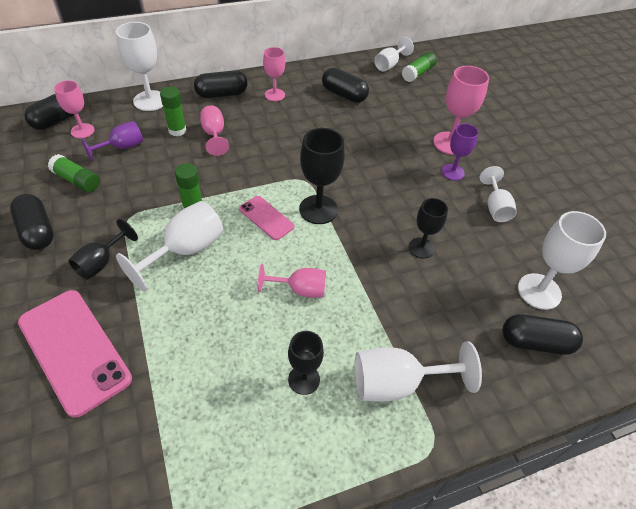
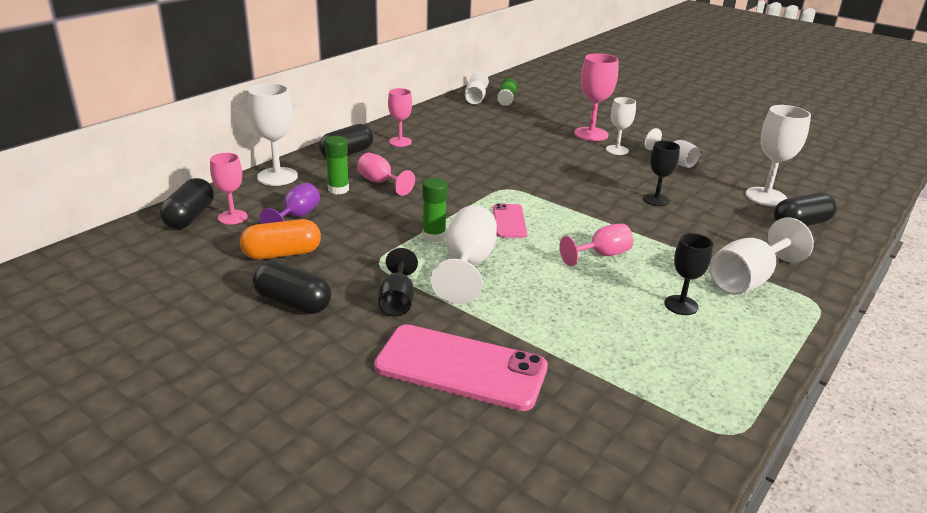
camera: 30 degrees left, 20 degrees down
(77, 180) = (282, 254): green glue stick -> orange capsule
(266, 218) = (509, 221): pink phone -> pink phone turned 75 degrees clockwise
(318, 209) = (545, 203): black goblet -> none
(344, 95) = (463, 127): black capsule -> none
(452, 172) = (617, 150): purple goblet -> white goblet

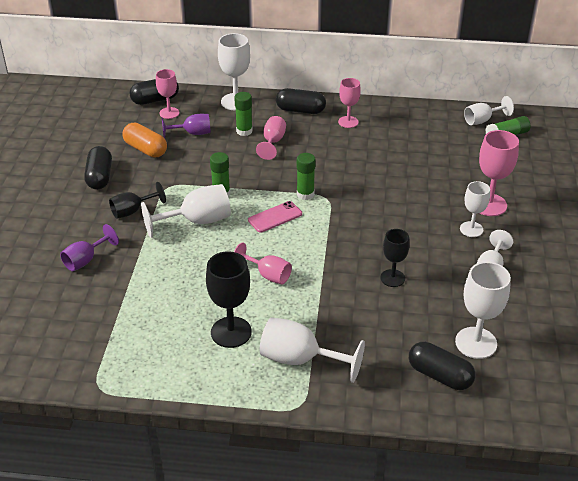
camera: 60 degrees right, 10 degrees up
(461, 367) = (85, 260): pink phone -> purple goblet
(489, 195) = (305, 194): none -> green glue stick
(681, 305) = (231, 332): black goblet -> black goblet, size x1.55

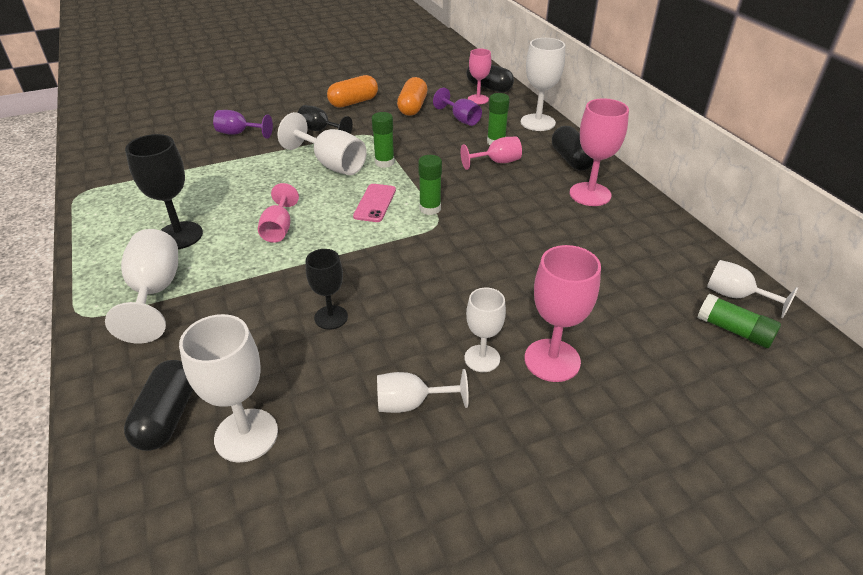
camera: 60 degrees right, 0 degrees up
(100, 177) = (353, 102): black capsule -> orange capsule
(275, 217) = (375, 203): pink phone -> pink phone turned 75 degrees clockwise
(348, 122) = (590, 194): pink goblet -> pink goblet, size x1.55

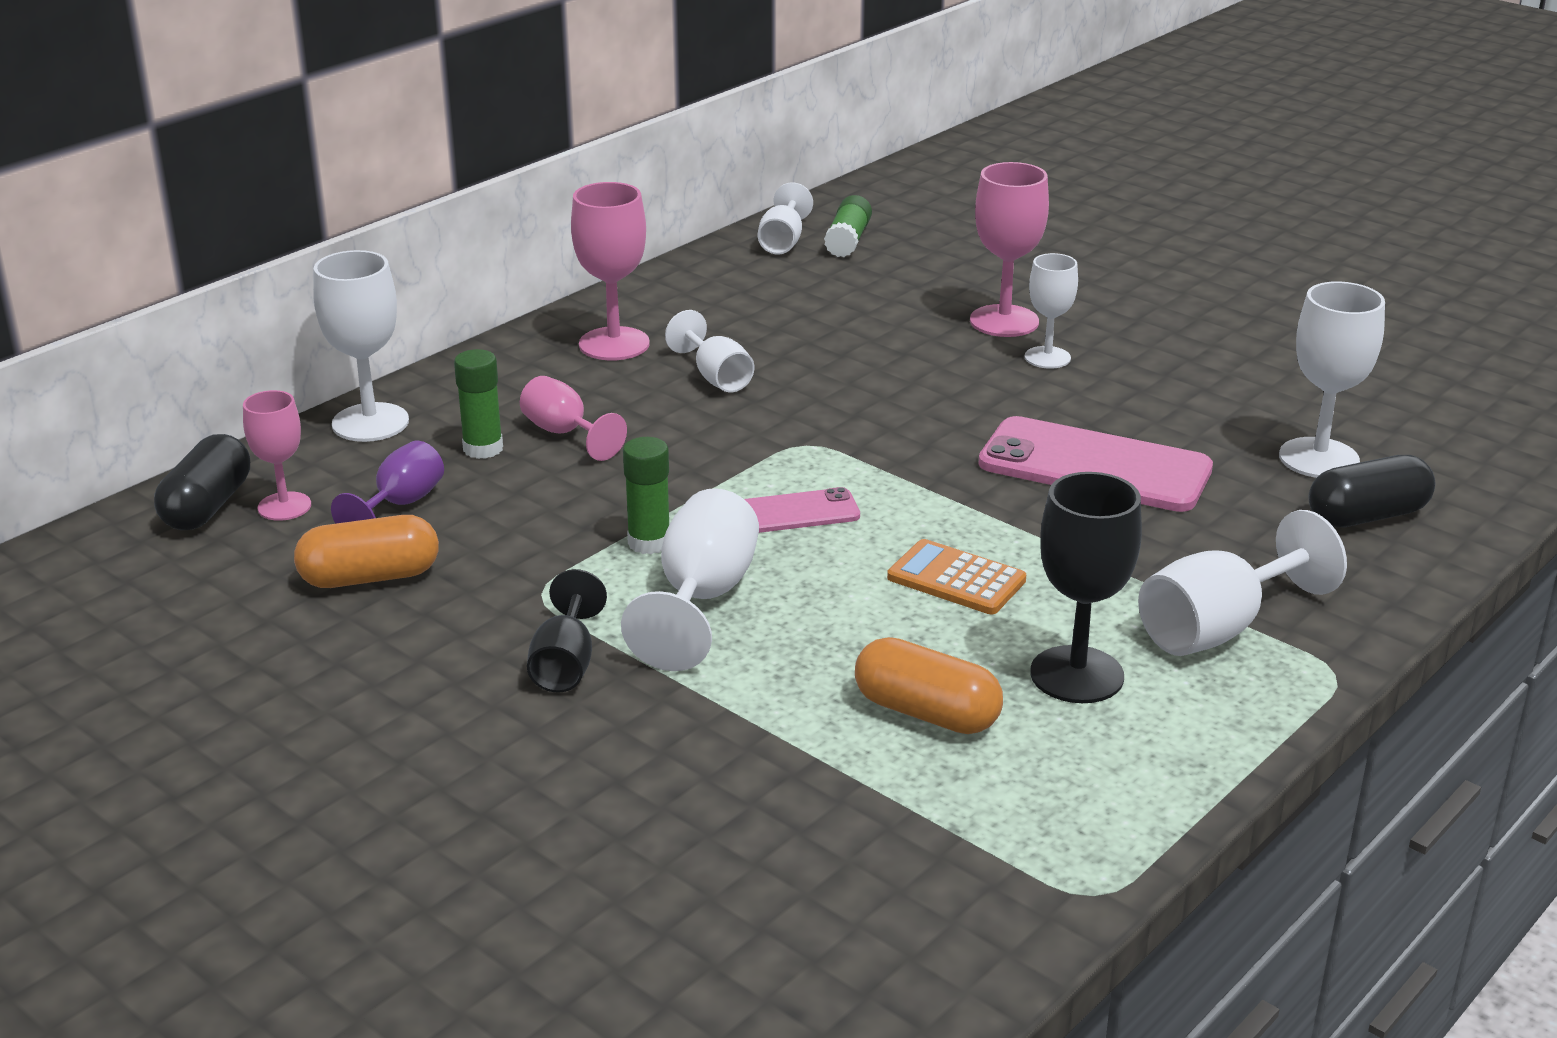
camera: 115 degrees left, 10 degrees down
(239, 133) = (657, 781): purple goblet -> none
(279, 229) = (956, 579): pink goblet -> orange calculator
(331, 317) = (1094, 466): black goblet -> pink phone
(353, 102) = (383, 668): orange capsule -> orange capsule (926, 713)
(411, 403) = (1159, 381): white goblet -> white goblet (716, 377)
(430, 208) = (768, 459): green glue stick -> none
(571, 160) = (507, 372): black capsule -> none

